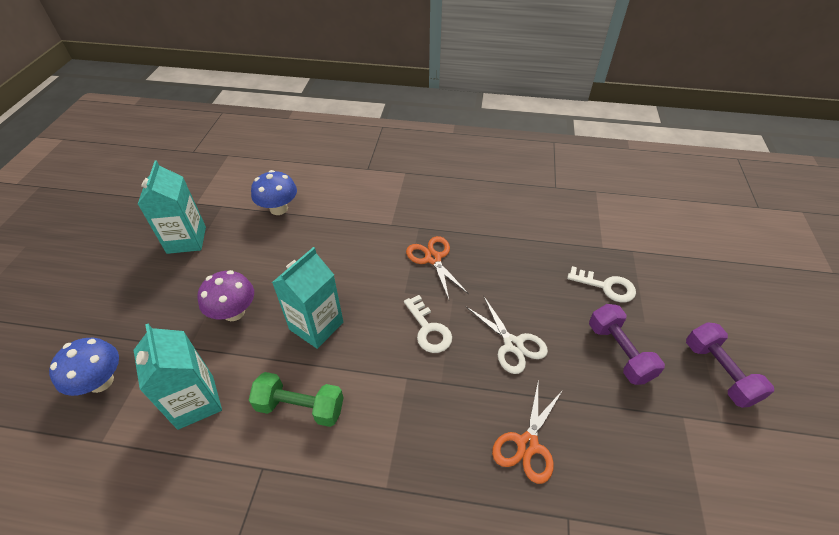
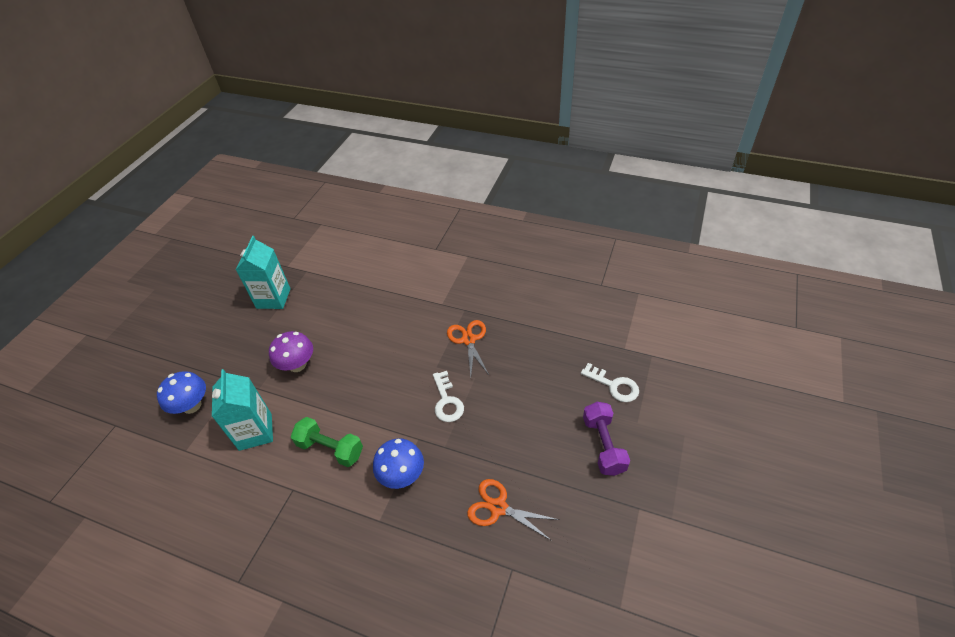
camera: 15 degrees right, 0 degrees up
(279, 209) = (352, 279): blue mushroom -> blue mushroom (402, 475)
(316, 326) = (358, 385): turquoise carton -> none
(513, 344) = (513, 424): white scissors -> none
(527, 444) = (498, 507): orange scissors -> orange scissors turned 75 degrees clockwise
(719, 372) = (687, 476): purple dumbbell -> none

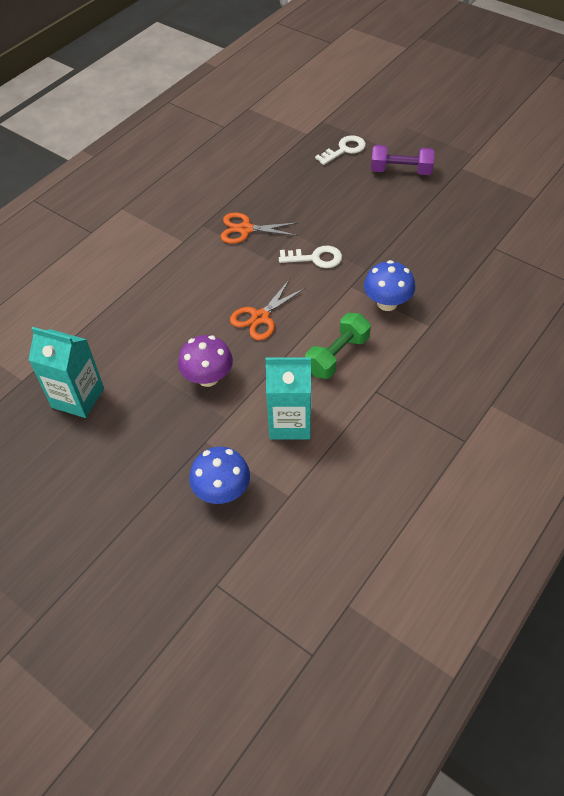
camera: 75 degrees left, 5 degrees up
(498, 507) = (439, 244): orange scissors -> orange scissors (260, 317)

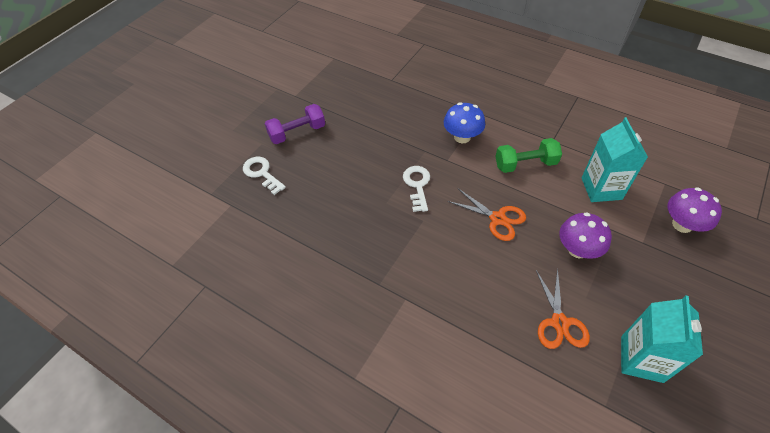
camera: 95 degrees left, 0 degrees up
(222, 491) = (682, 224): blue mushroom -> purple mushroom
(245, 229) = (383, 243): orange scissors -> orange scissors (559, 322)
(337, 355) = (525, 164): green dumbbell -> green dumbbell turned 45 degrees counterclockwise
(400, 171) = (297, 132): purple dumbbell -> purple dumbbell turned 60 degrees clockwise

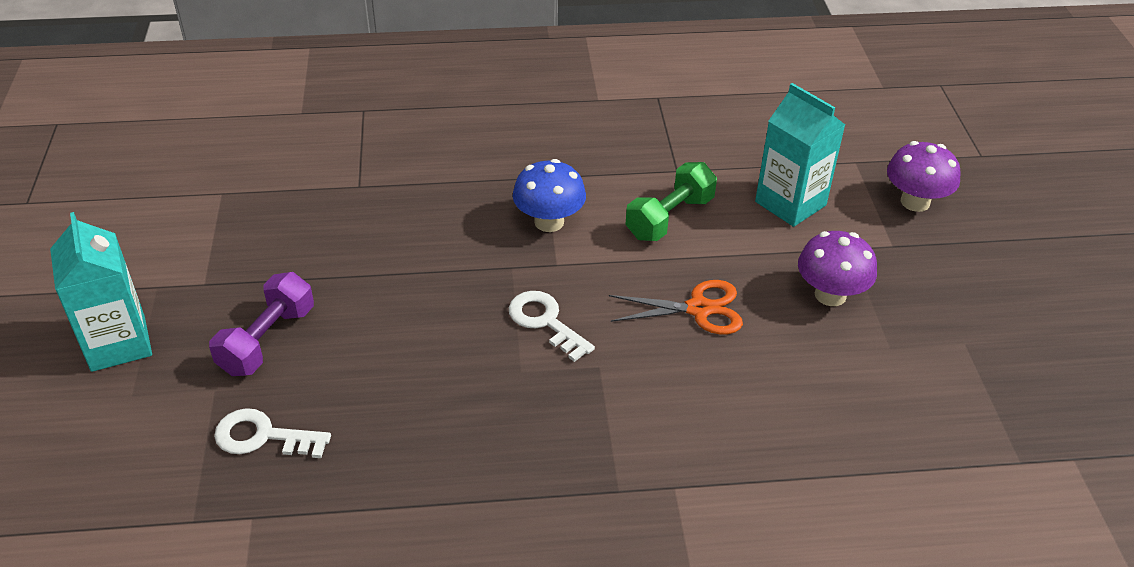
camera: 40 degrees left, 10 degrees down
(559, 322) = (888, 397): orange scissors -> none
(641, 359) = (1008, 383): turquoise carton -> turquoise carton (118, 343)

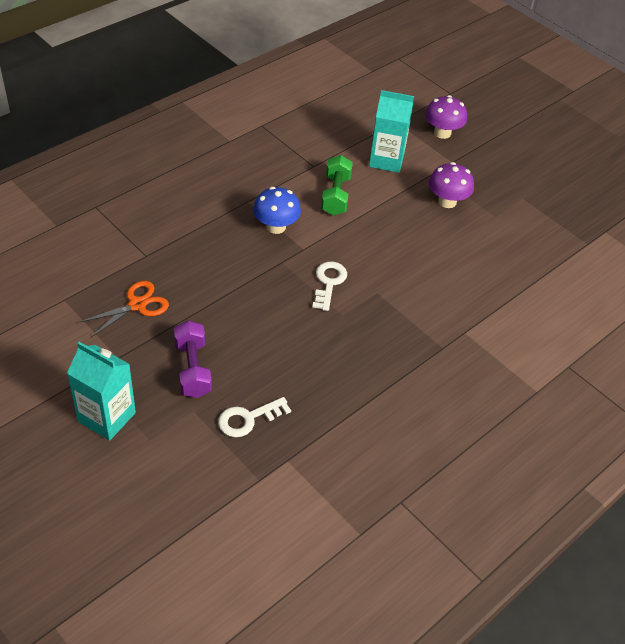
camera: 40 degrees left, 5 degrees up
(545, 322) = (329, 283): white key -> white key turned 90 degrees clockwise
(698, 309) = (395, 239): orange scissors -> orange scissors (137, 305)

